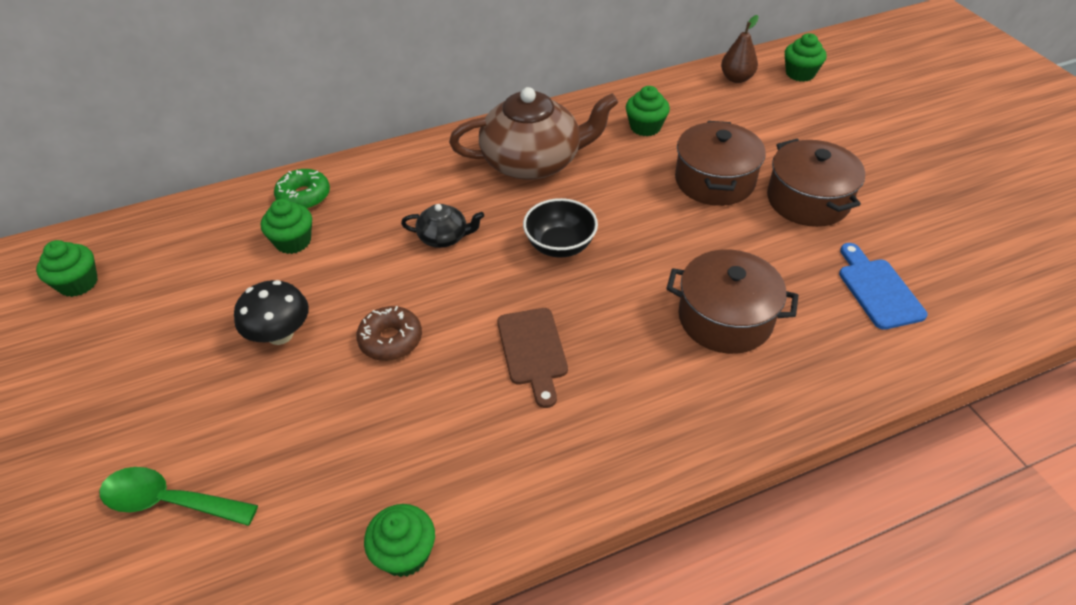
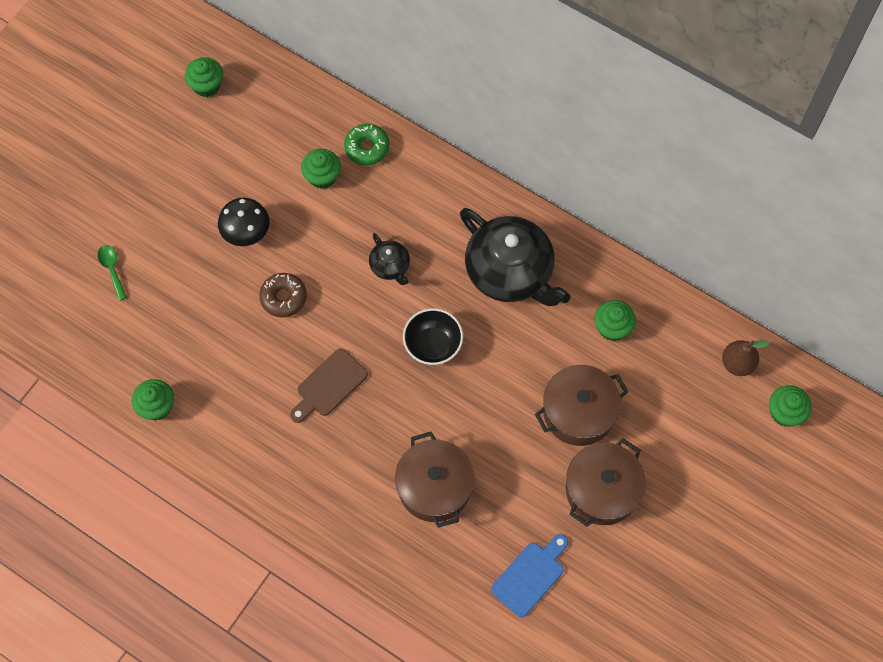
camera: 55 degrees right, 20 degrees up
(169, 501) = (112, 269): green spoon -> green spoon, size x0.62
(533, 162) = (510, 272): brown teapot -> black teapot

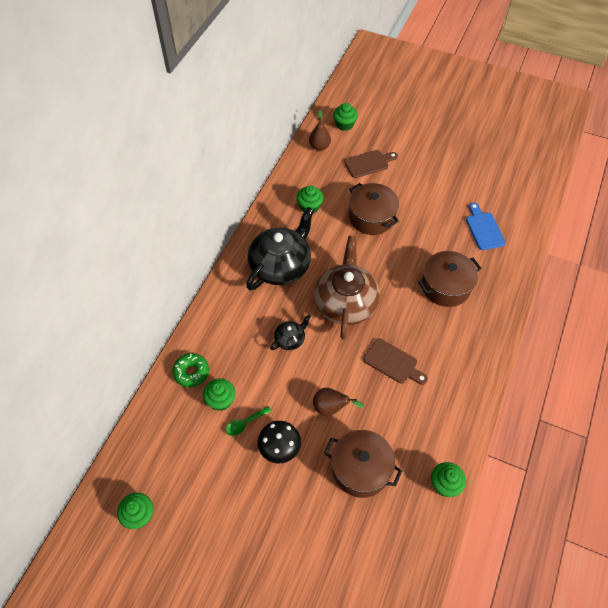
camera: 100 degrees left, 10 degrees down
(112, 269) = (334, 555): green spoon -> green spoon (245, 423)
(283, 298) = (331, 408): brown donut -> brown pear
(433, 345) = (346, 303): black bowl -> brown teapot
(530, 576) = (483, 229): blue cutting board -> blue cutting board turned 45 degrees clockwise
(602, 490) = (418, 201): brown pot -> brown pot (360, 469)
(691, 432) = (368, 163): none -> brown cutting board

